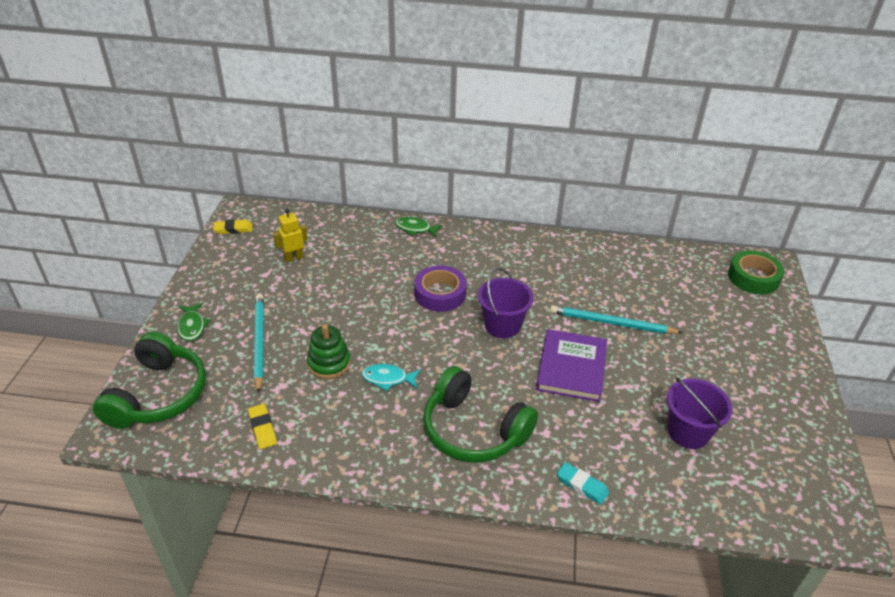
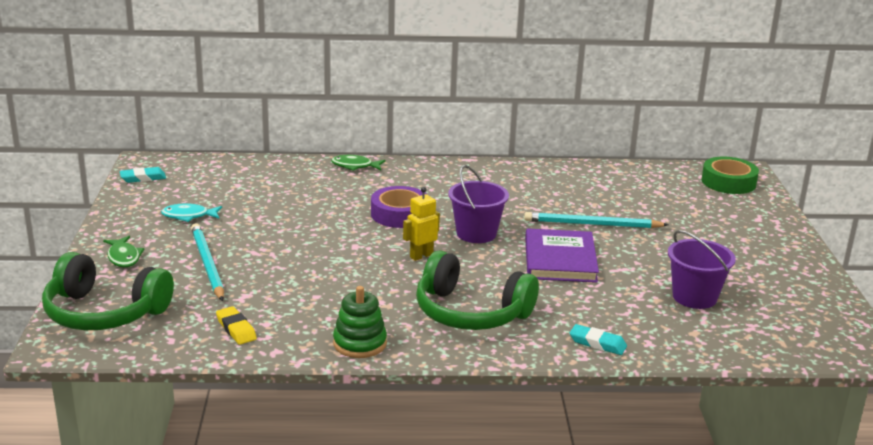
camera: 10 degrees left, 15 degrees down
(158, 395) = (104, 312): green headphones -> green headphones turned 105 degrees clockwise
(233, 229) = (143, 178): yellow eraser -> turquoise eraser
(294, 258) = (223, 196): yellow robot -> yellow robot (421, 256)
(329, 363) = (293, 274): green stacking toy -> green stacking toy (360, 343)
(388, 379) = (364, 282): turquoise fish -> turquoise fish (189, 216)

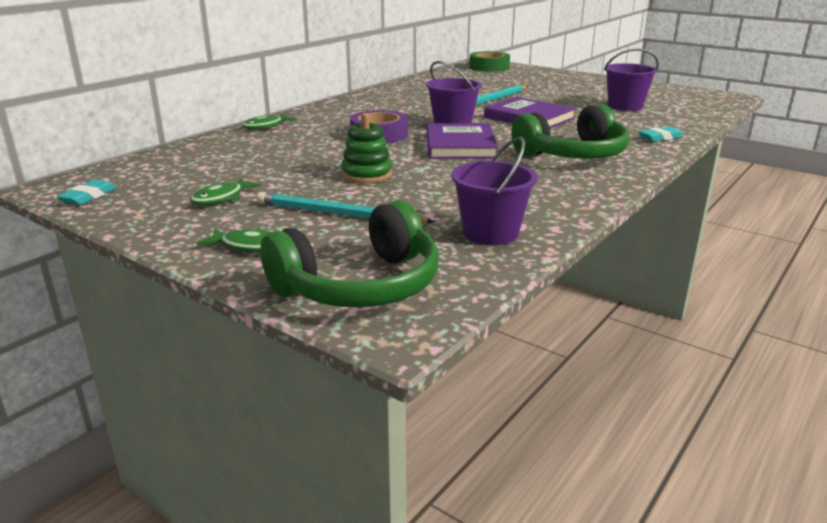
camera: 50 degrees left, 0 degrees up
(189, 216) = (221, 198): turquoise fish -> green fish
(236, 329) = (490, 233): yellow eraser -> purple bucket
(360, 343) = (579, 196): green stacking toy -> green stacking toy (366, 174)
(421, 256) = (460, 145): yellow robot -> purple book

